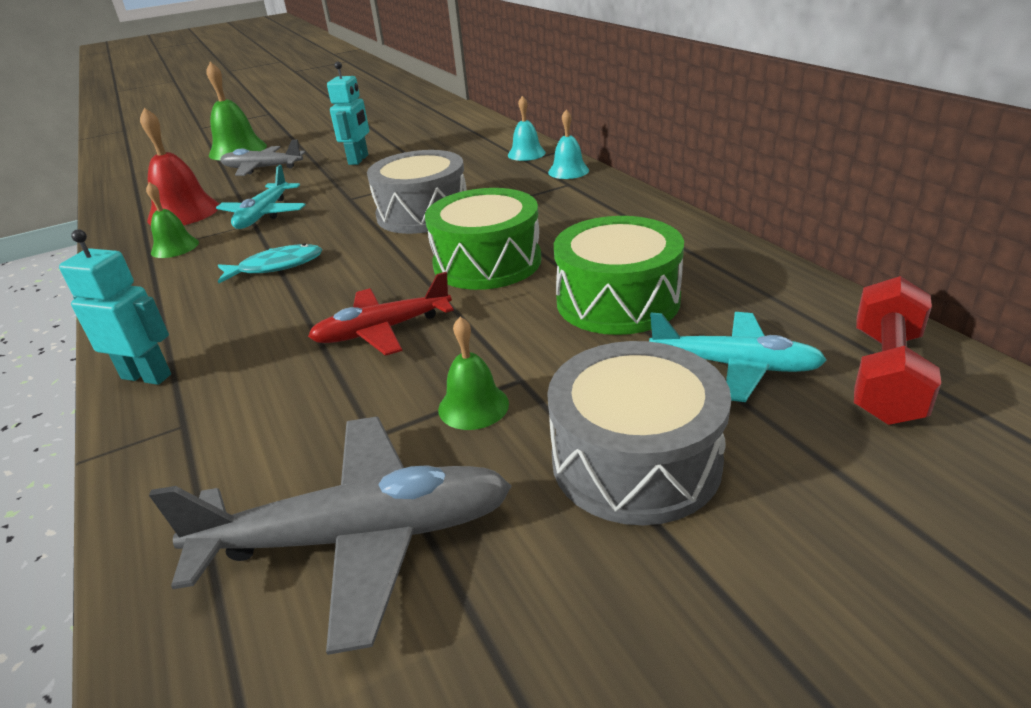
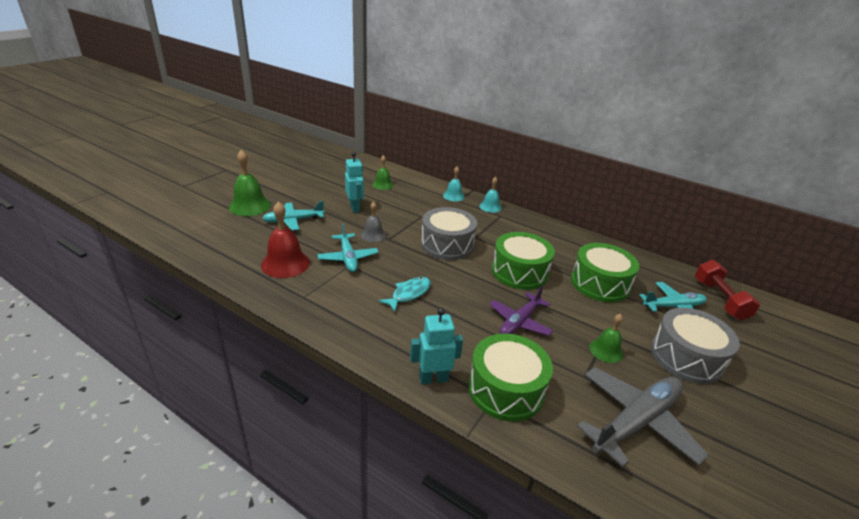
camera: 35 degrees left, 0 degrees up
(175, 247) = (320, 291): green bell -> green bell (382, 184)
(220, 417) = (506, 389): none -> green drum
(263, 168) = (293, 220): grey plane -> turquoise plane
(335, 192) = (373, 235): none -> grey bell
(383, 330) = (519, 321): red plane -> purple plane

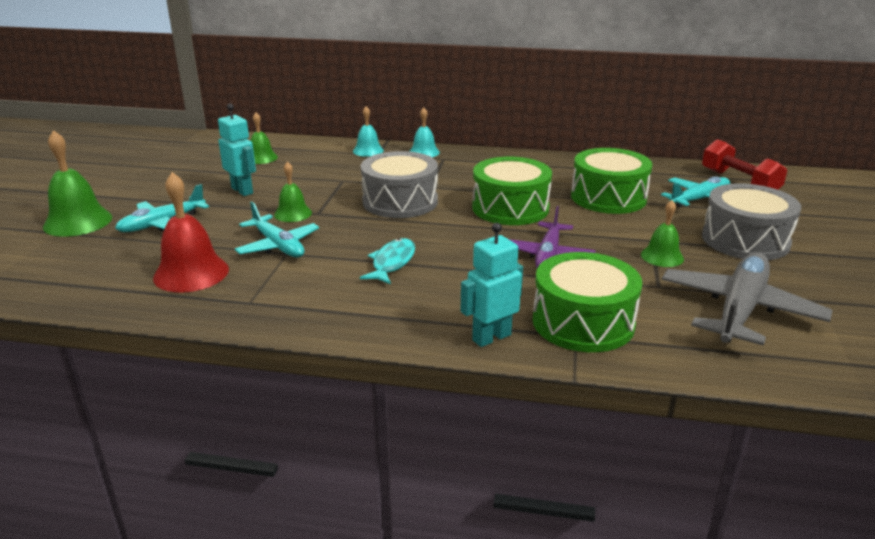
camera: 20 degrees left, 5 degrees down
(373, 235) = (293, 213): grey bell -> green bell

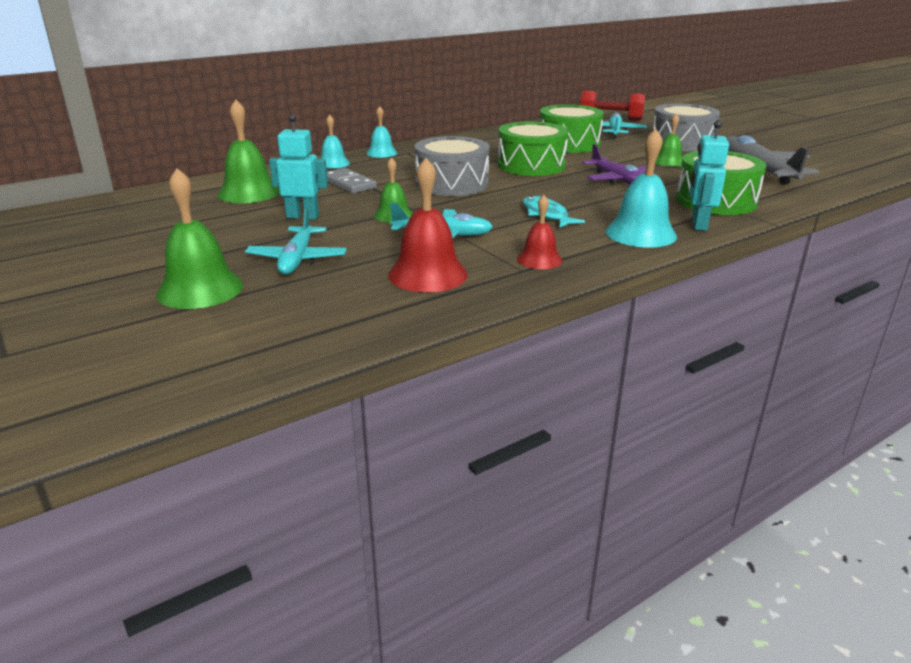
camera: 45 degrees left, 0 degrees up
(261, 158) = (249, 193): green bell -> green bell, size x1.67
(281, 300) = (539, 259): none -> red bell
(333, 173) = (349, 184): none -> grey domino
(415, 318) = (640, 233): none -> turquoise bell

